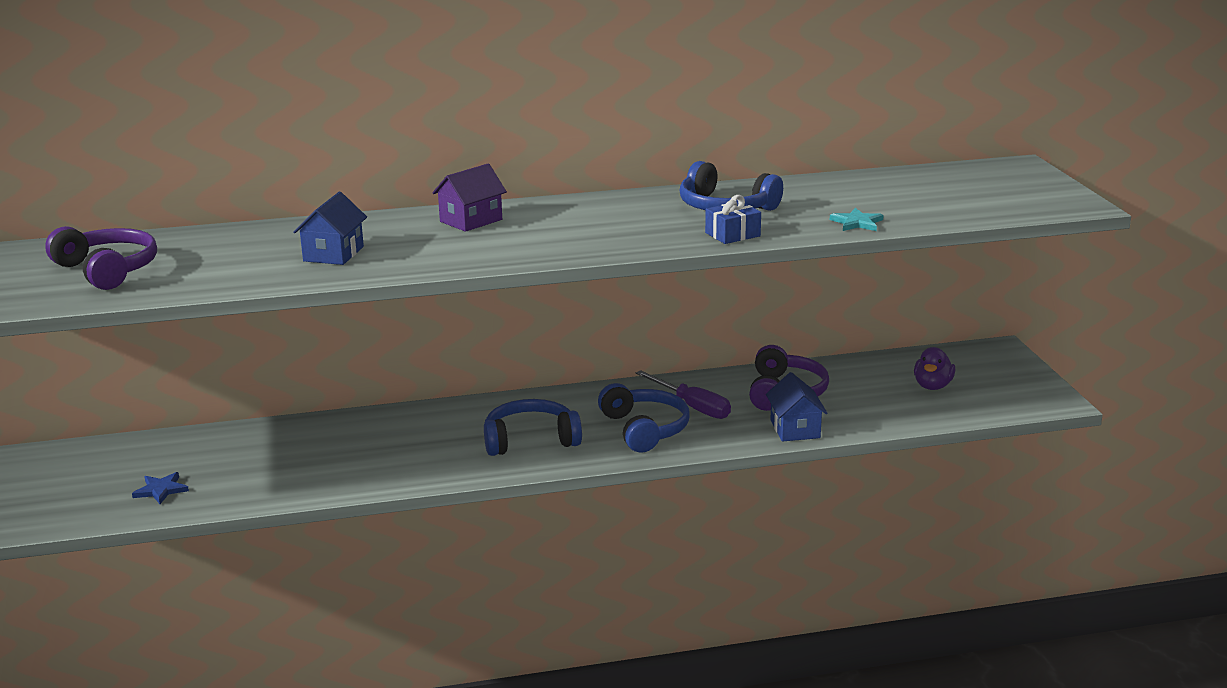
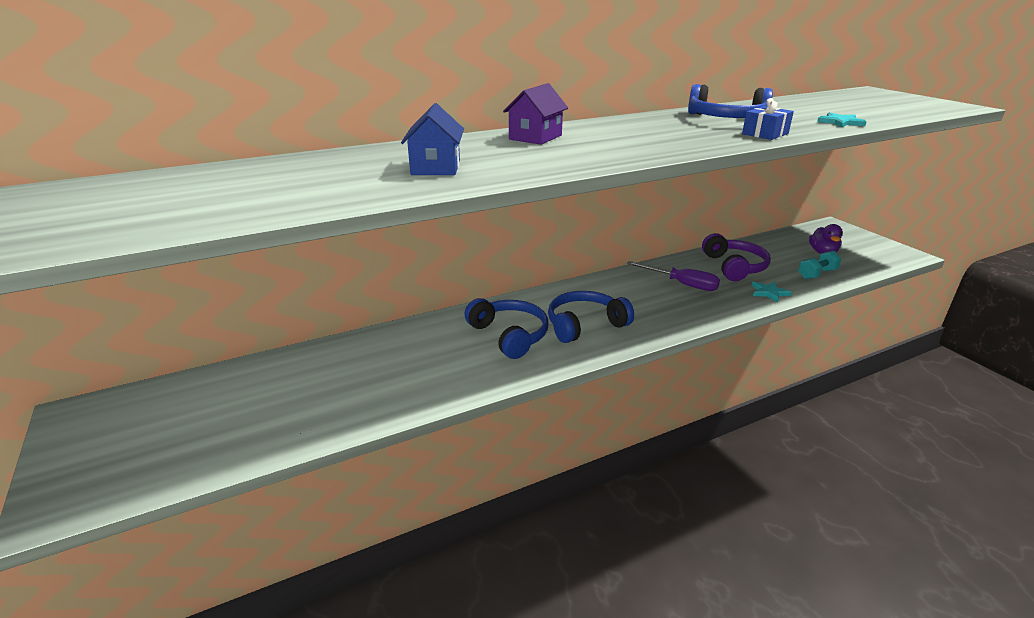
camera: 15 degrees left, 5 degrees up
(107, 270) = (193, 197): purple headphones -> none
(161, 490) = (276, 419): blue star -> none
(644, 429) = (664, 305): blue headphones -> blue headphones (509, 335)
(795, 429) = (769, 292): blue house -> turquoise star
(887, 413) = (817, 274): none -> turquoise dumbbell

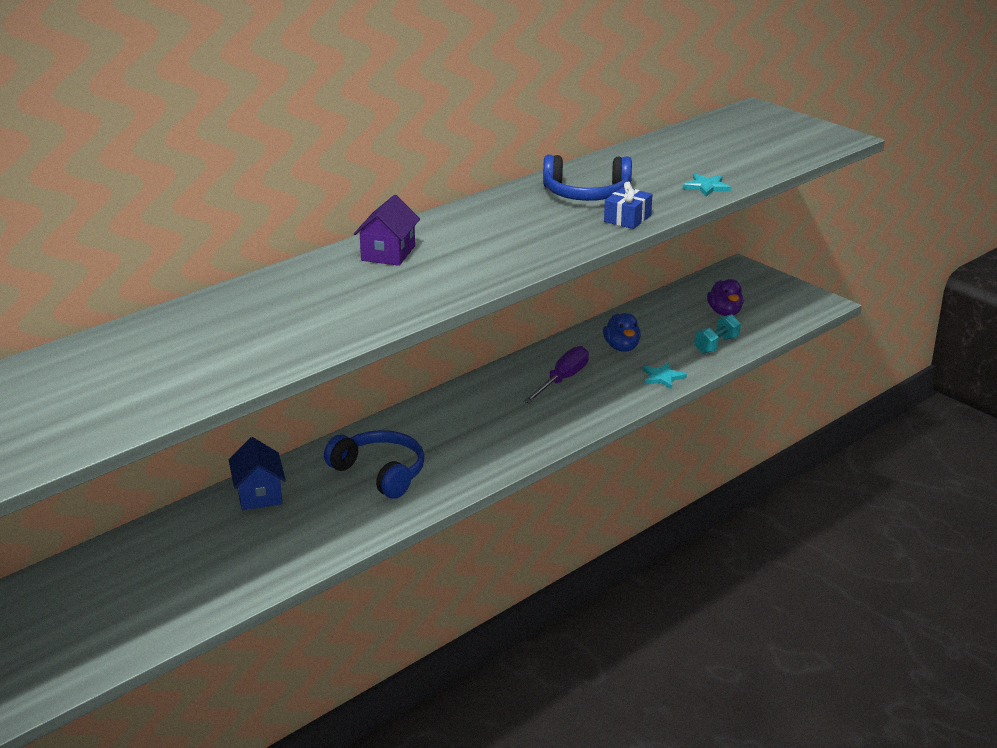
camera: 15 degrees left, 0 degrees up
(435, 167) = (309, 316): blue house -> blue house (259, 494)
(585, 325) = (461, 448): blue headphones -> none
(681, 284) = (562, 380): purple screwdriver -> purple screwdriver turned 75 degrees counterclockwise
(734, 267) = (622, 347): purple headphones -> blue duck

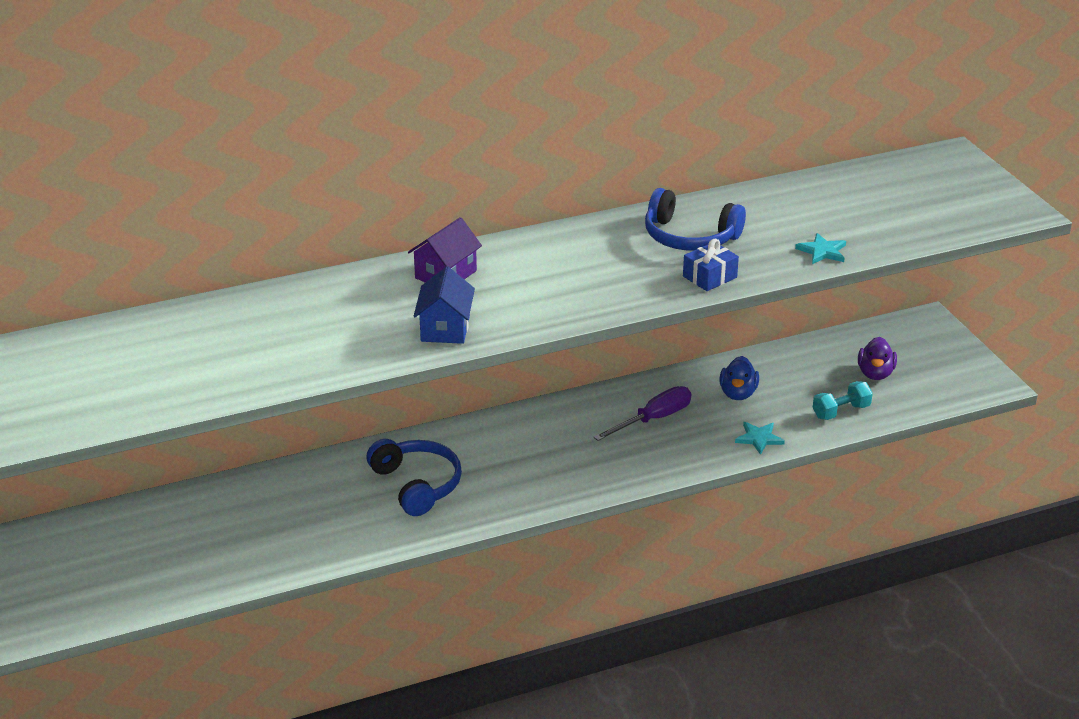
camera: 20 degrees right, 5 degrees up
(259, 494) = (295, 482): blue house -> blue house (445, 328)

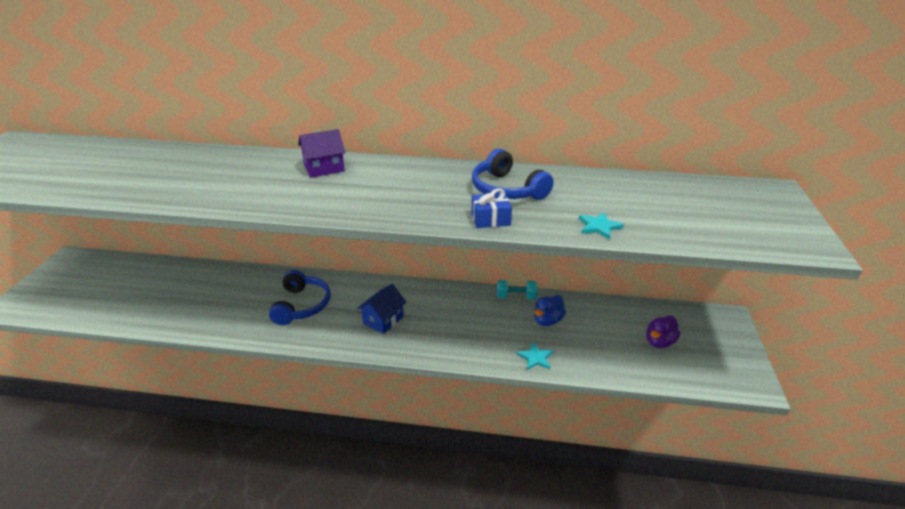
camera: 30 degrees right, 0 degrees up
(445, 328) = (276, 198): blue house -> blue house (383, 320)
(653, 419) = (477, 317): purple screwdriver -> none
(841, 411) = (612, 361): turquoise dumbbell -> turquoise dumbbell (516, 297)

